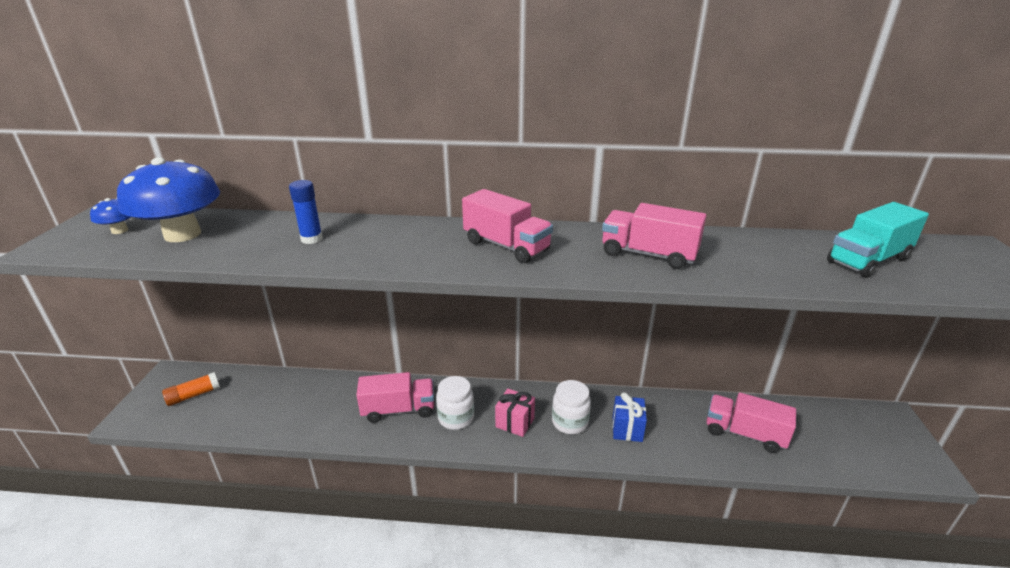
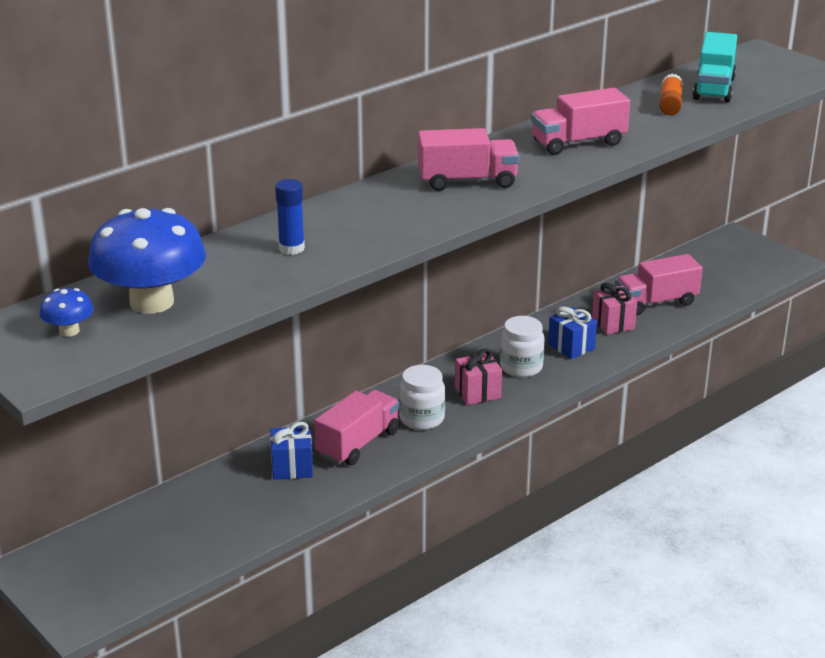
camera: 45 degrees left, 0 degrees up
(193, 395) = (109, 560): orange glue stick -> orange glue stick (670, 104)
(345, 401) = (292, 468): none -> blue gift
(684, 430) = (613, 323): none -> pink gift

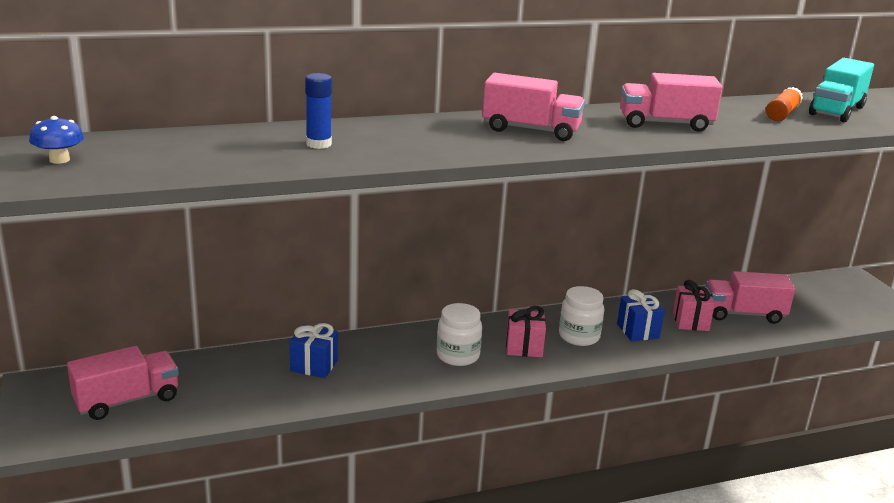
camera: 20 degrees right, 5 degrees down
(152, 302) = (153, 155): blue mushroom -> none
(358, 443) = (386, 361): pink truck -> pink truck (127, 400)

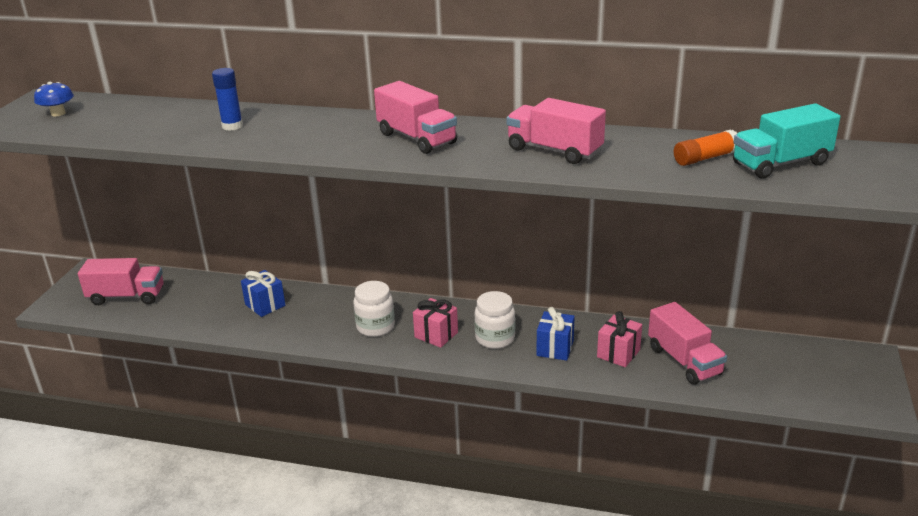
camera: 35 degrees right, 5 degrees up
(743, 314) = (684, 361): pink truck -> pink truck turned 150 degrees counterclockwise

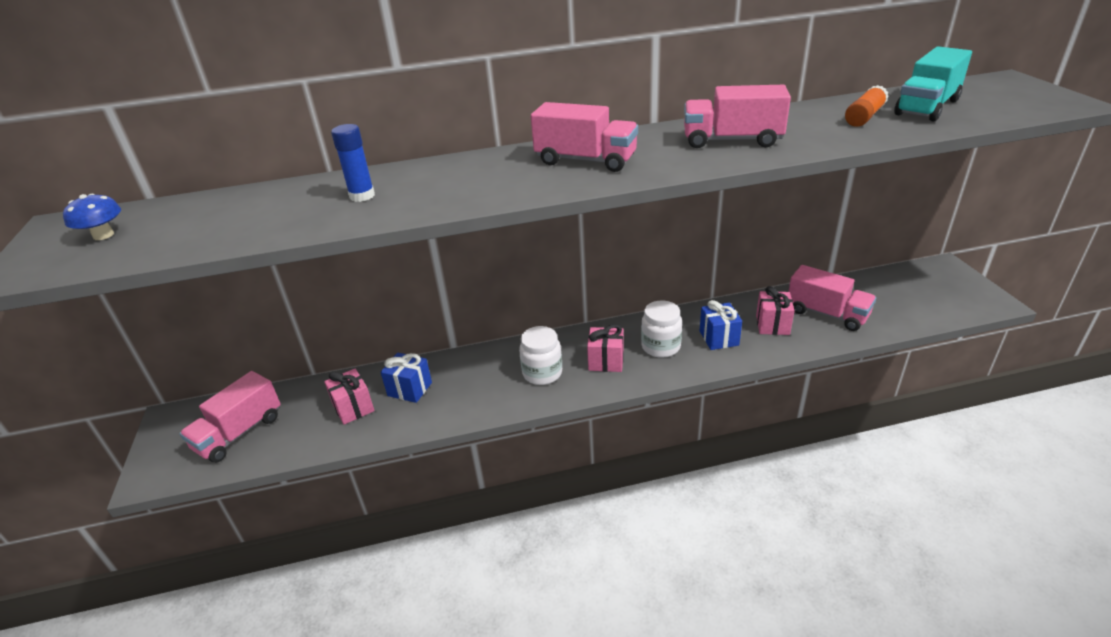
camera: 25 degrees left, 5 degrees up
(127, 296) = (239, 433): pink truck -> pink truck turned 150 degrees clockwise
(214, 305) = (353, 408): none -> pink gift

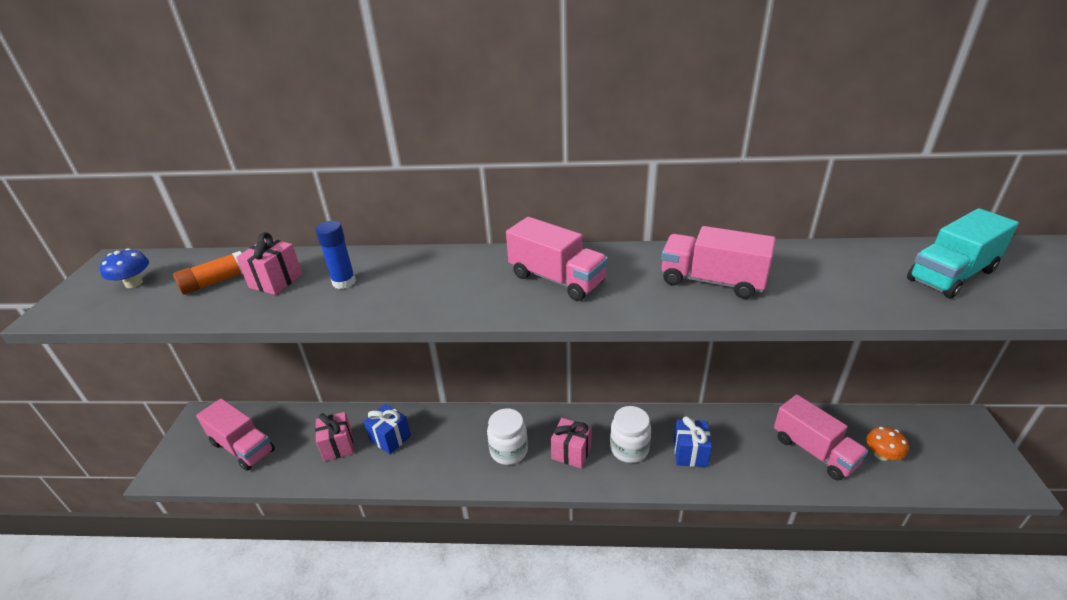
camera: 15 degrees right, 0 degrees up
(239, 433) = (243, 447): pink truck -> pink truck turned 105 degrees counterclockwise
(772, 325) = (751, 450): pink gift -> pink gift (276, 281)
(864, 117) = (871, 275): orange glue stick -> orange glue stick (215, 282)
(884, 305) = (881, 455): none -> orange mushroom

